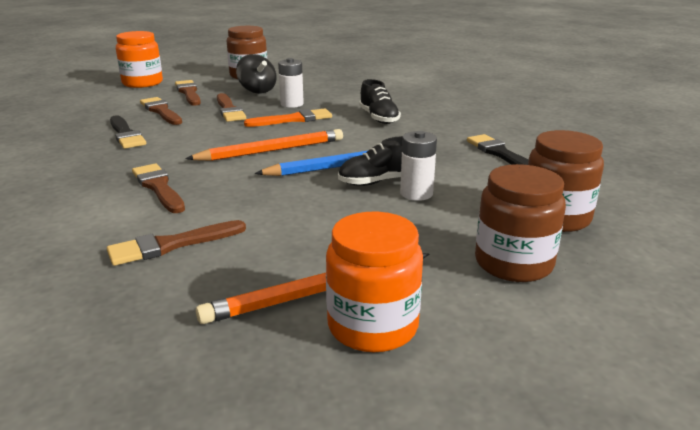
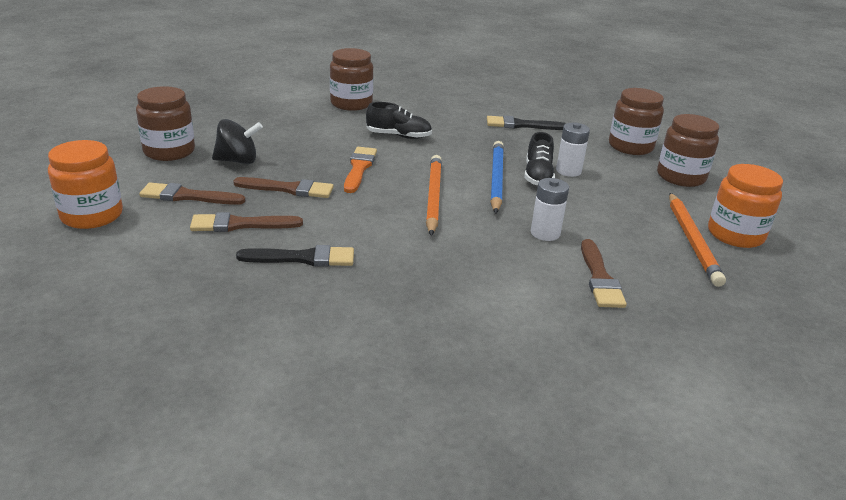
camera: 65 degrees left, 5 degrees up
(158, 187) = (476, 264): brown brush -> none
(292, 104) = (310, 157): white battery -> white battery (545, 233)
(418, 93) = (351, 103): none -> brown jar

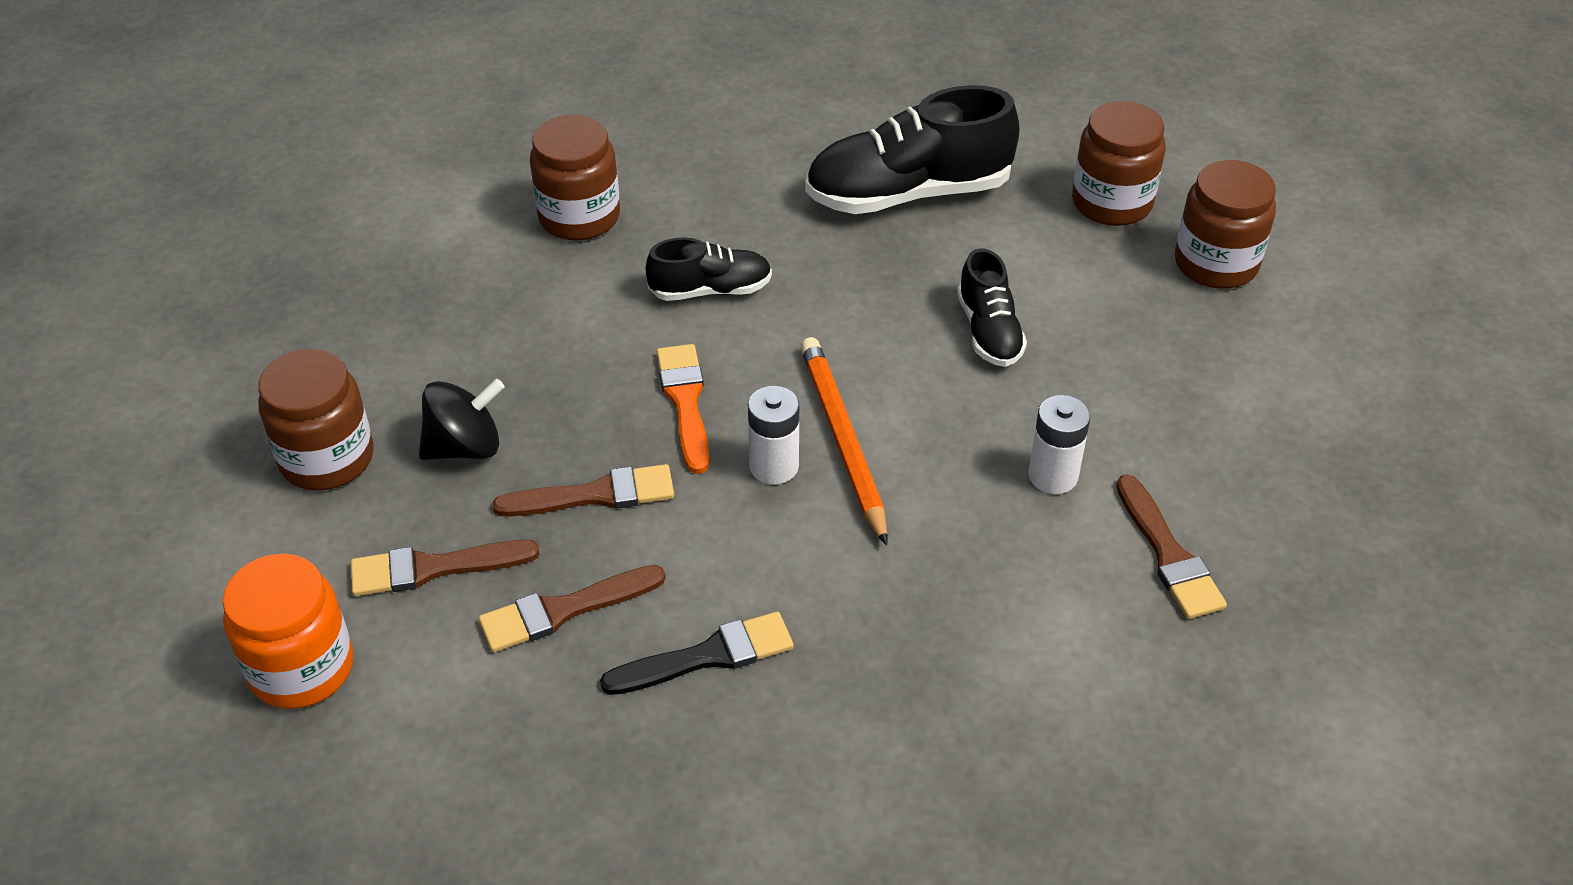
camera: 15 degrees left, 15 degrees up
(496, 179) = (925, 361): blue pencil -> none
(521, 125) = (908, 194): black brush -> black shoe
(568, 171) = (1033, 302): white battery -> white battery (774, 466)
(692, 241) = (1276, 423): orange pencil -> none
(735, 235) = (1335, 388): orange jar -> none

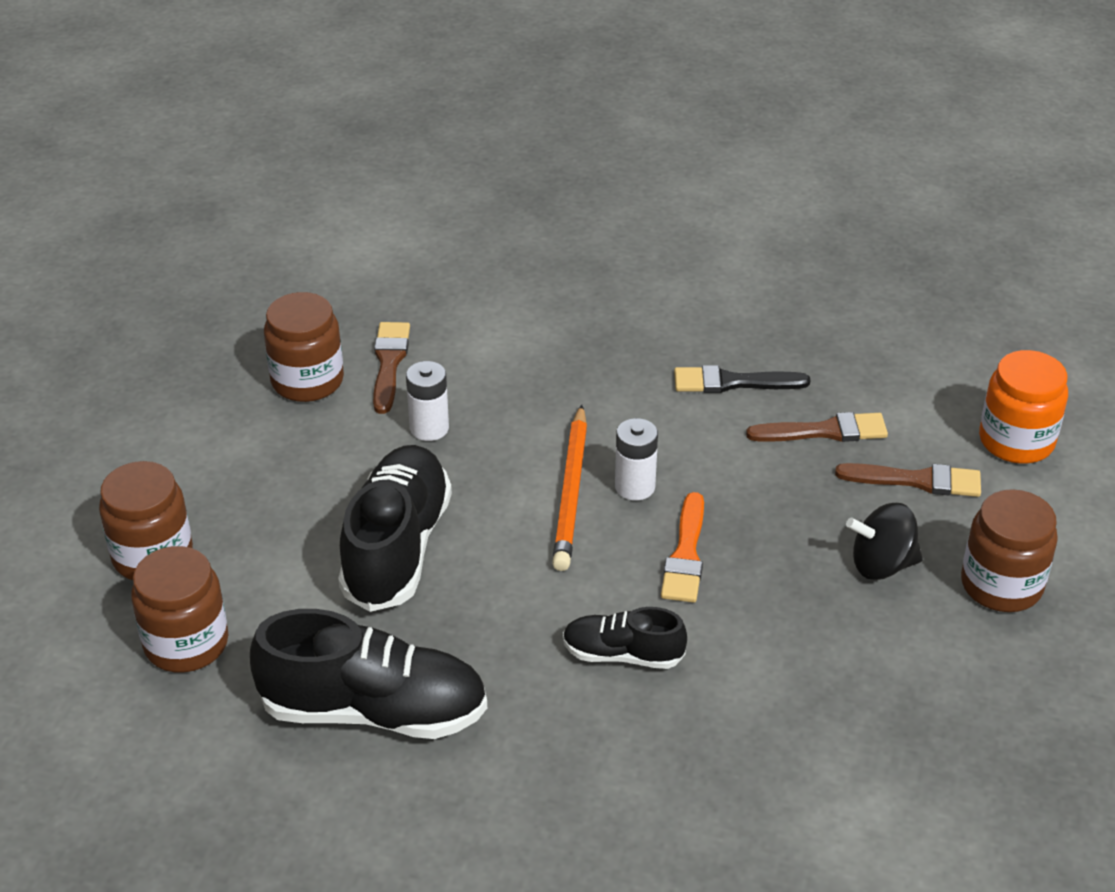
camera: 160 degrees left, 5 degrees down
(579, 217) = (726, 780): brown jar -> brown jar (307, 381)
(595, 495) = (782, 501): brown brush -> none
(989, 332) = (397, 547): black shoe -> black shoe, size x1.82

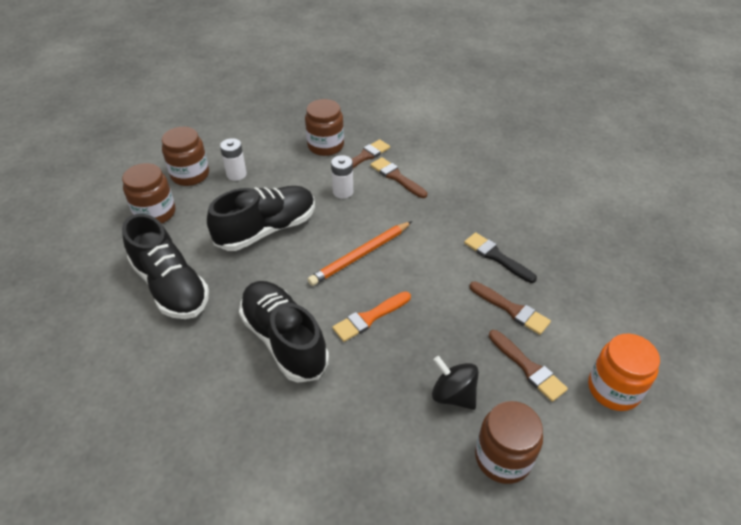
camera: 45 degrees right, 5 degrees up
(475, 362) = (396, 177): none -> brown brush
(622, 654) = (284, 340): black shoe -> black shoe, size x1.82
(635, 487) = (389, 272): white battery -> white battery (236, 174)

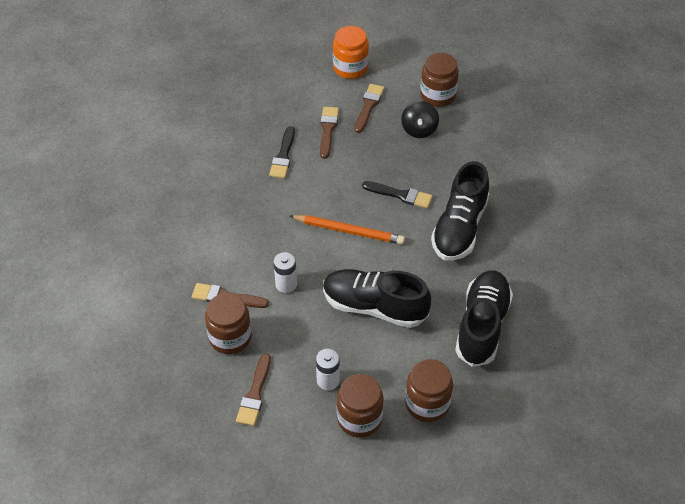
camera: 125 degrees left, 5 degrees up
(369, 318) = (400, 195): orange brush -> black brush
(396, 177) = (236, 258): brown brush -> brown brush (255, 394)

